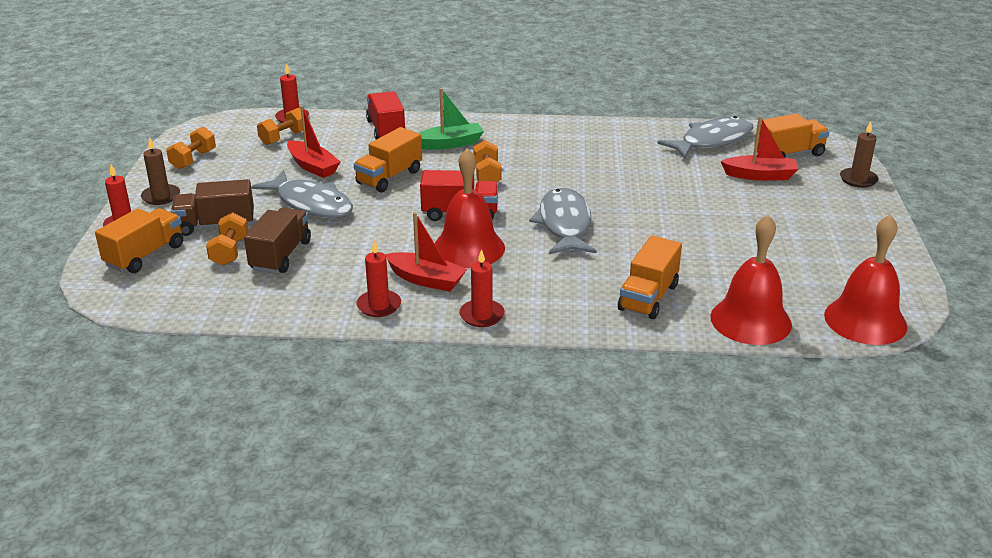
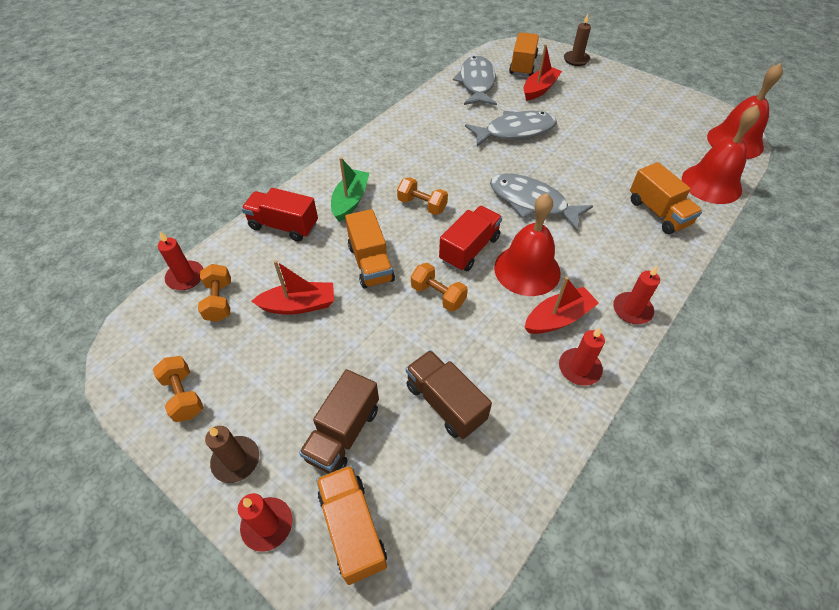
camera: 55 degrees left, 20 degrees up
(230, 252) = (406, 443): orange dumbbell -> orange dumbbell (438, 295)
(311, 204) = (369, 338): grey fish -> grey fish (515, 131)

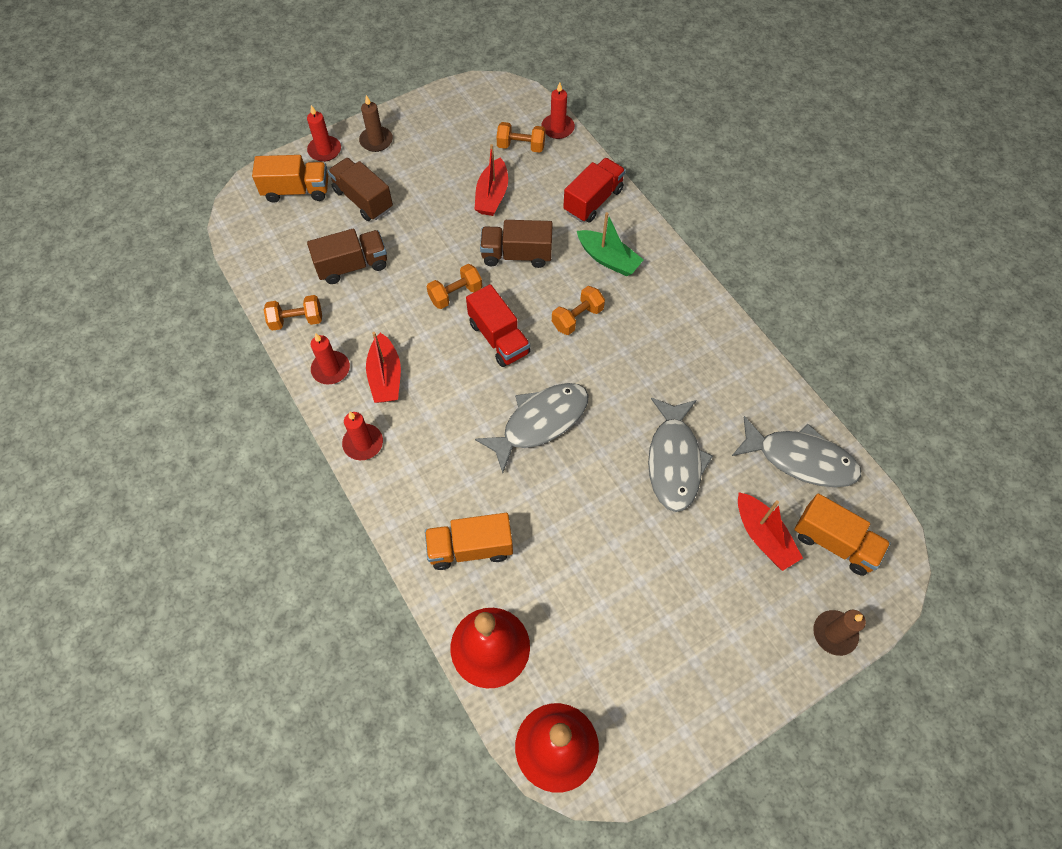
camera: 110 degrees right, 10 degrees up
(184, 395) = (441, 119): orange dumbbell -> orange dumbbell (297, 320)
(370, 263) = (516, 255): orange truck -> brown truck
(527, 270) = (451, 376): red bell -> none

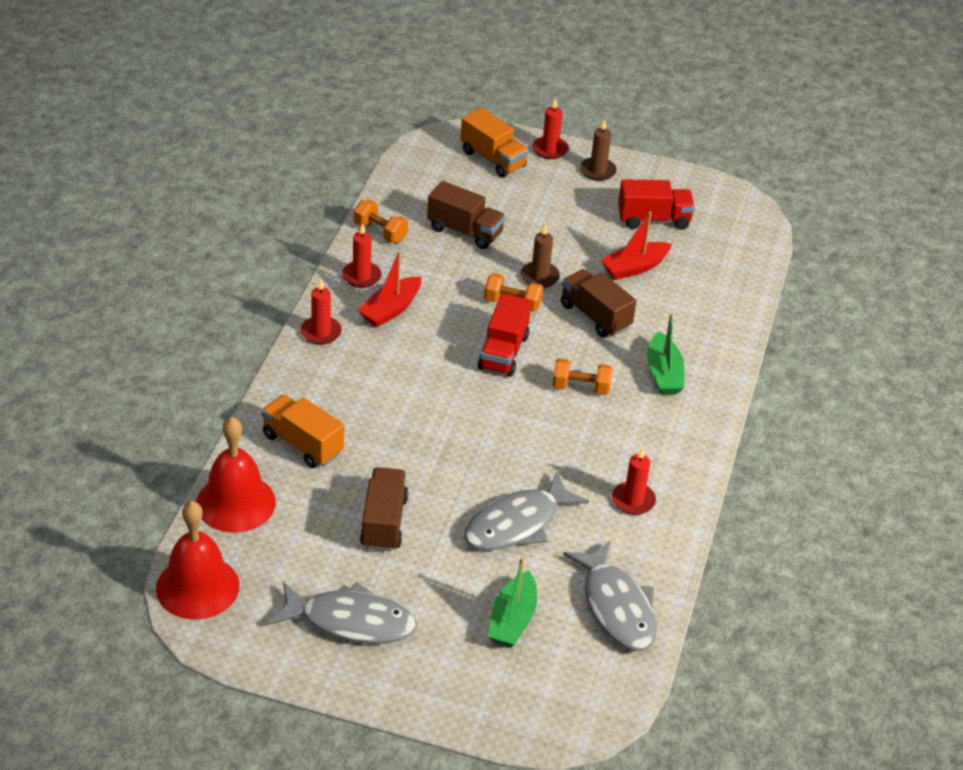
camera: 45 degrees right, 20 degrees down
(363, 200) = (532, 199): brown truck -> brown truck (384, 522)
(521, 146) = (707, 255): orange dumbbell -> none
(540, 422) = (456, 421): grey fish -> grey fish (351, 622)
(557, 128) = (757, 265): red candle -> red candle (633, 500)
(593, 201) = (711, 330): red truck -> red truck (653, 219)
(763, 536) = (512, 620): red boat -> green boat
(834, 542) = (560, 672): orange truck -> none
(834, 633) = (474, 714): brown candle -> brown candle (539, 277)

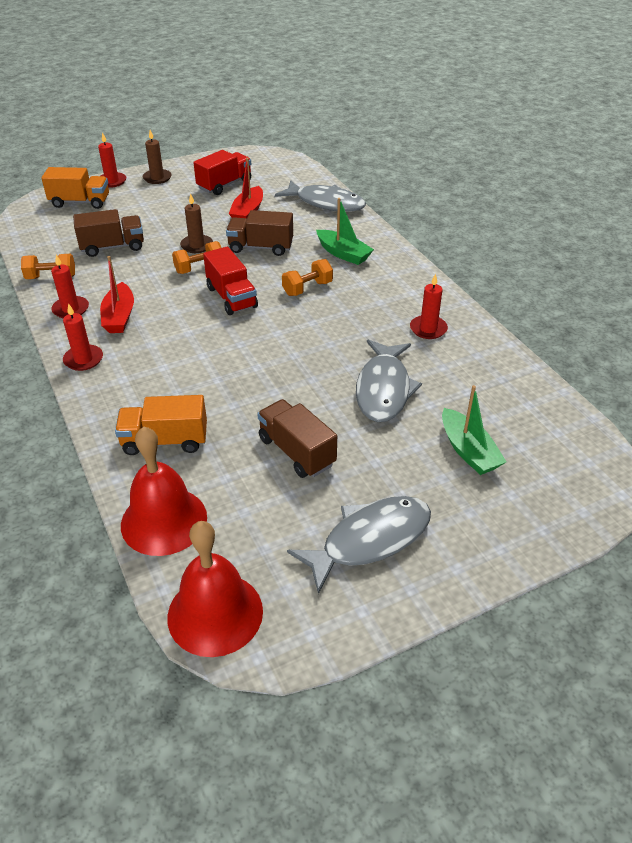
camera: 40 degrees left, 0 degrees up
(616, 607) = (512, 395): grey fish -> grey fish (326, 203)

